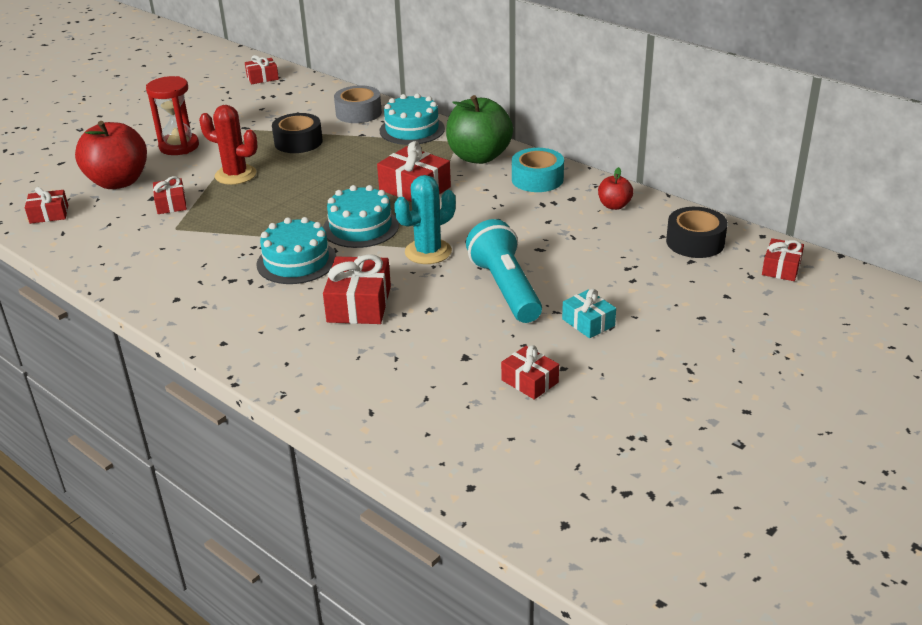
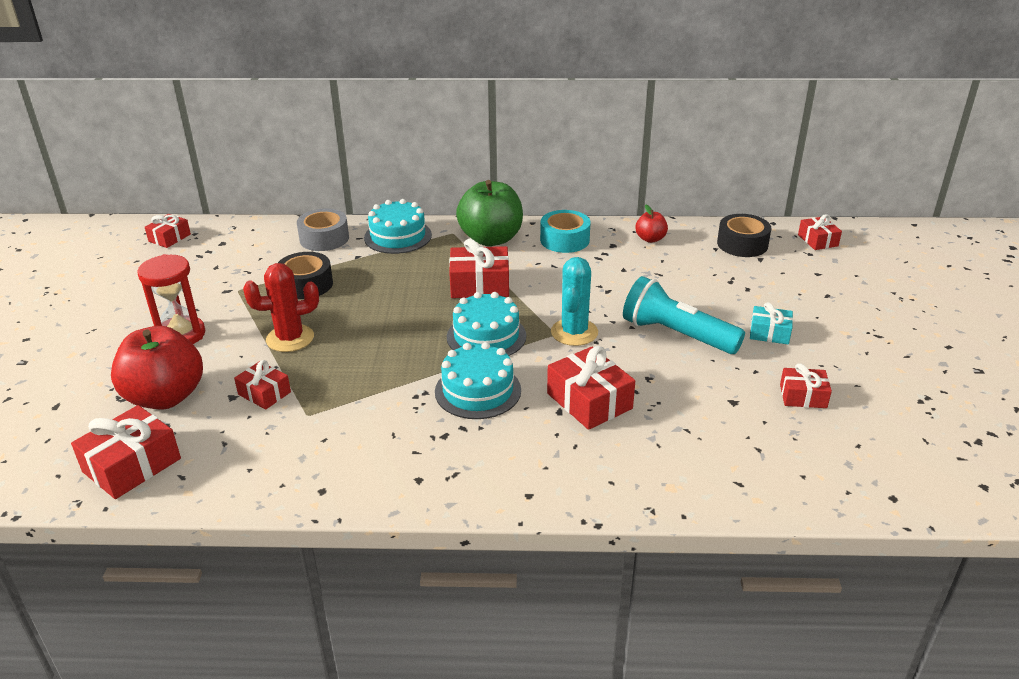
camera: 40 degrees left, 0 degrees up
(49, 214) = (132, 465): red gift -> red gift, size x1.64

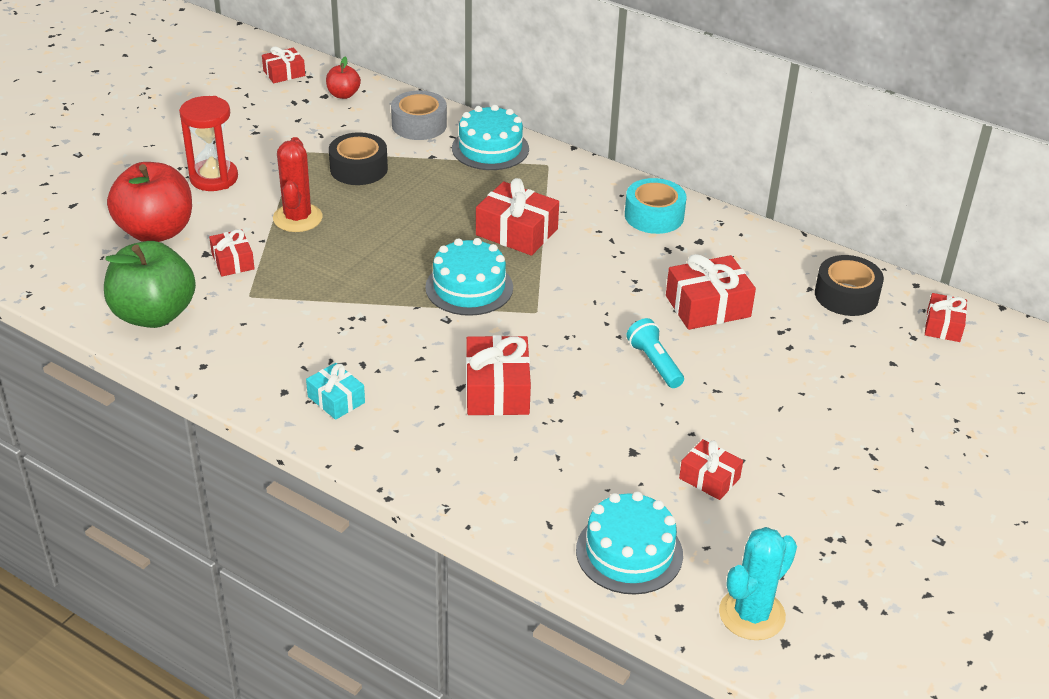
camera: 30 degrees right, 5 degrees up
(132, 465) = (86, 280): red gift -> red gift (708, 306)
(290, 338) = (297, 218): red cactus -> red cactus turned 75 degrees clockwise
(478, 391) = (408, 336): turquoise cake -> turquoise cake (629, 552)
(491, 239) = (579, 186): green apple -> green apple (154, 315)
(574, 332) = (555, 318): turquoise cactus -> turquoise cactus (752, 614)
(650, 239) = (748, 250): red apple -> red apple (343, 95)
(676, 335) = (654, 363): turquoise flashlight -> turquoise flashlight, size x0.58
(769, 333) = (754, 402): turquoise gift -> turquoise gift (336, 399)

